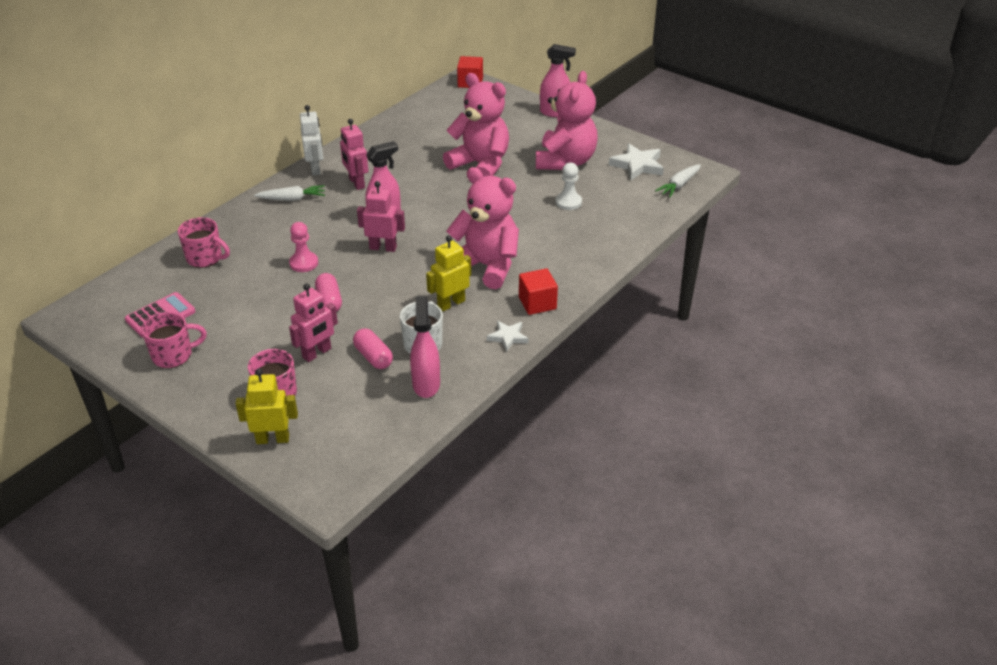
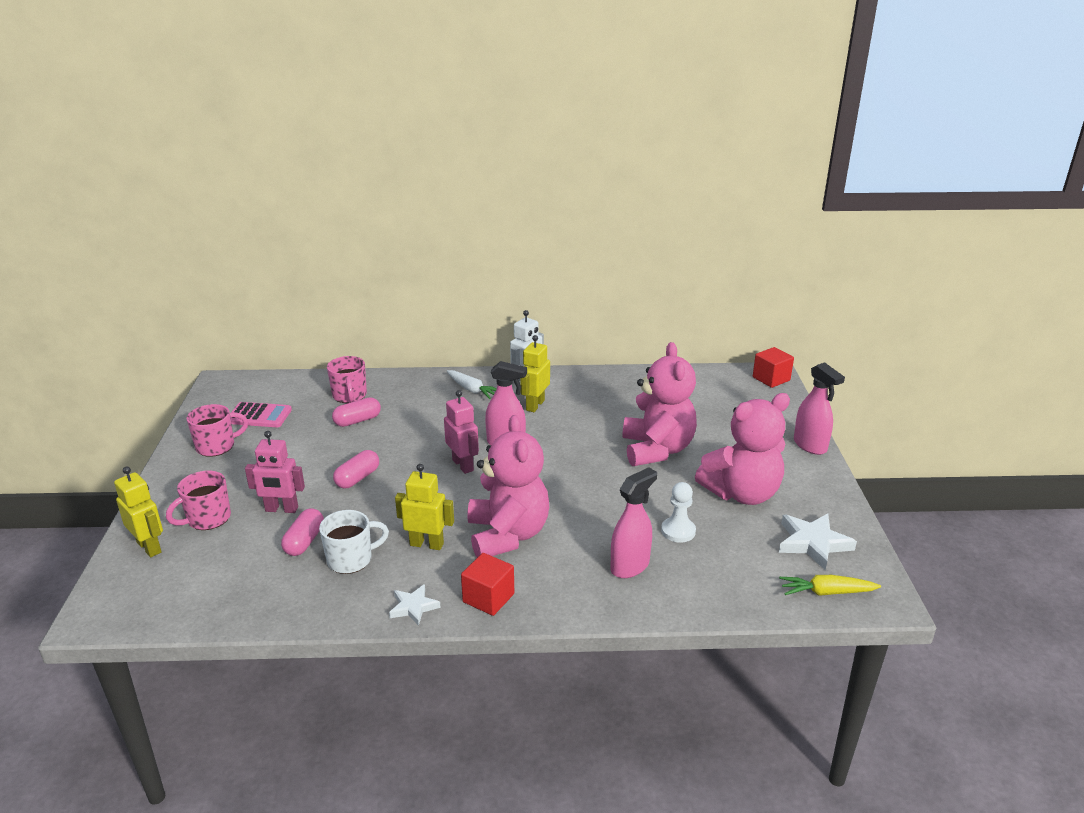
camera: 50 degrees right, 10 degrees down
(173, 355) = (217, 446): pink mug -> pink mug turned 60 degrees counterclockwise
(249, 269) = (357, 421): none -> pink capsule
(304, 263) = (394, 439): pink pawn -> none
(356, 183) = (535, 405): pink robot -> yellow robot
(426, 384) = (293, 593): pink spray bottle -> pink spray bottle (630, 566)
(679, 185) = (826, 592): white carrot -> yellow carrot

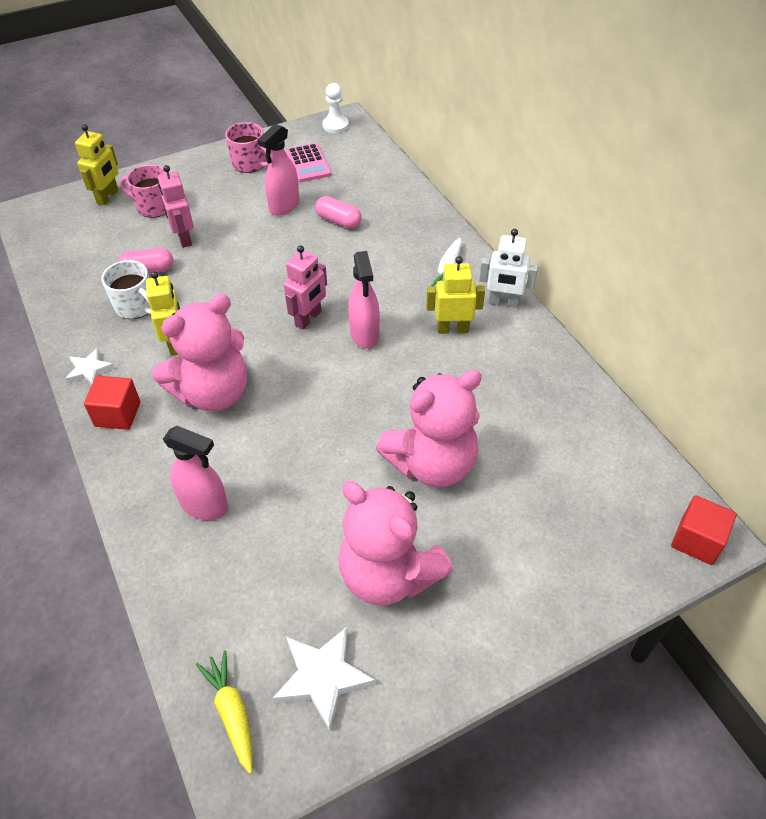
camera: 65 degrees right, 20 degrees up
(349, 396) = (376, 198): pink mug -> none
(357, 478) = (249, 260): pink capsule -> none
(678, 531) = (283, 530): white pawn -> white pawn (335, 125)
(810, 445) = (547, 629): pink spray bottle -> pink spray bottle (284, 206)

